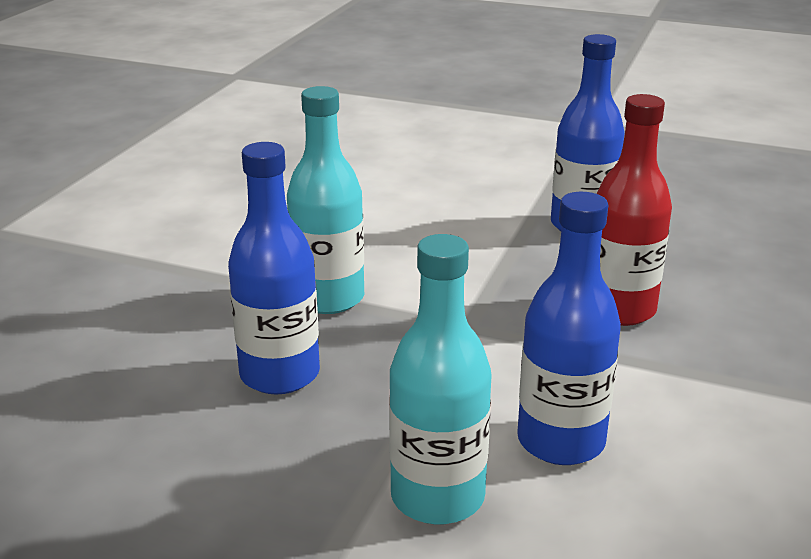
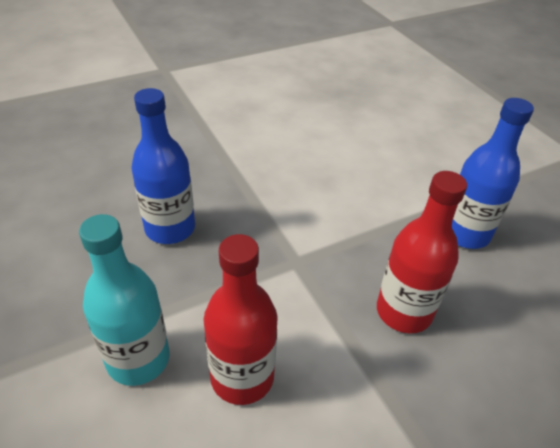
camera: 40 degrees right, 15 degrees up
(329, 298) = (252, 196): turquoise bottle -> none
(561, 441) = (242, 377): blue bottle -> red bottle

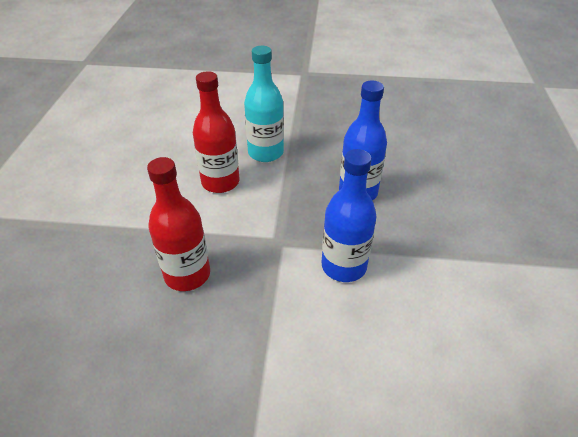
camera: 125 degrees right, 0 degrees up
(465, 233) = (211, 380): blue bottle -> blue bottle (344, 266)

